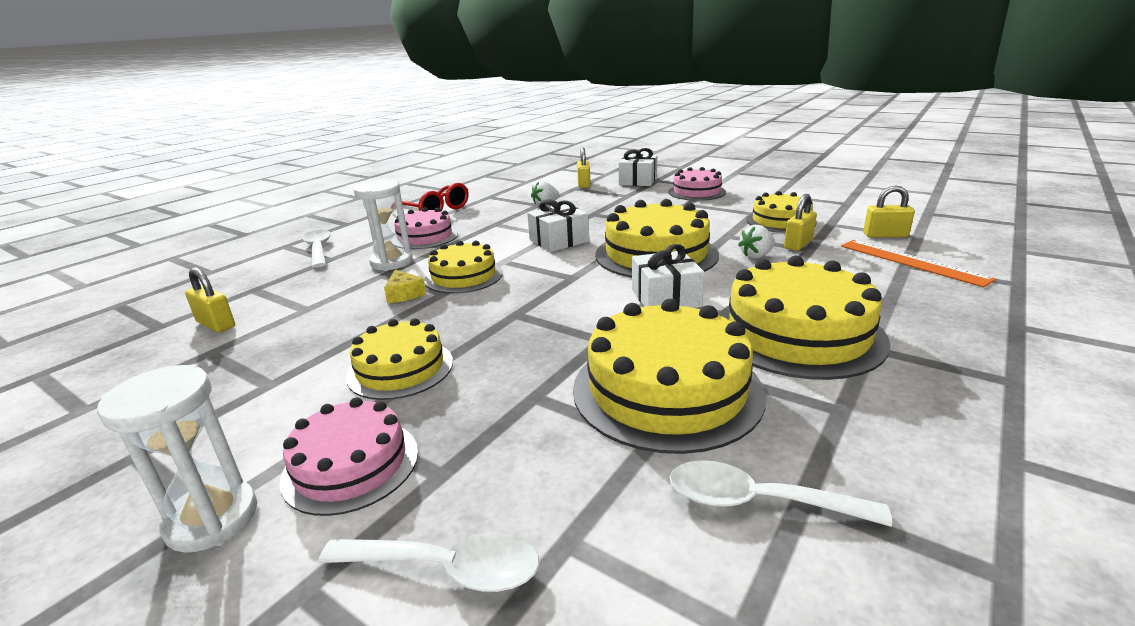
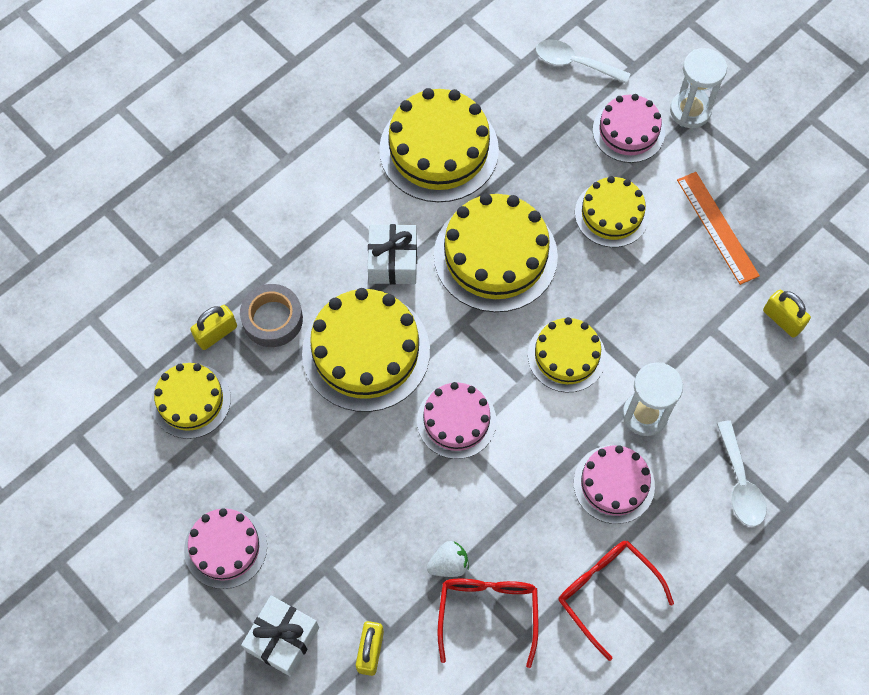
camera: 170 degrees left, 40 degrees up
(404, 294) = (622, 332): yellow cheese -> none
(515, 198) = (488, 612): none -> red glasses
(559, 241) = (456, 420): white gift -> pink cake
(756, 256) = (272, 319): white strawberry -> grey tape
(757, 502) = (429, 66): white spoon -> none
(797, 333) = (322, 186): yellow cake -> yellow cake (495, 255)
(885, 235) = (118, 328): yellow padlock -> none
(912, 262) = (148, 266): orange ruler -> orange ruler (717, 227)

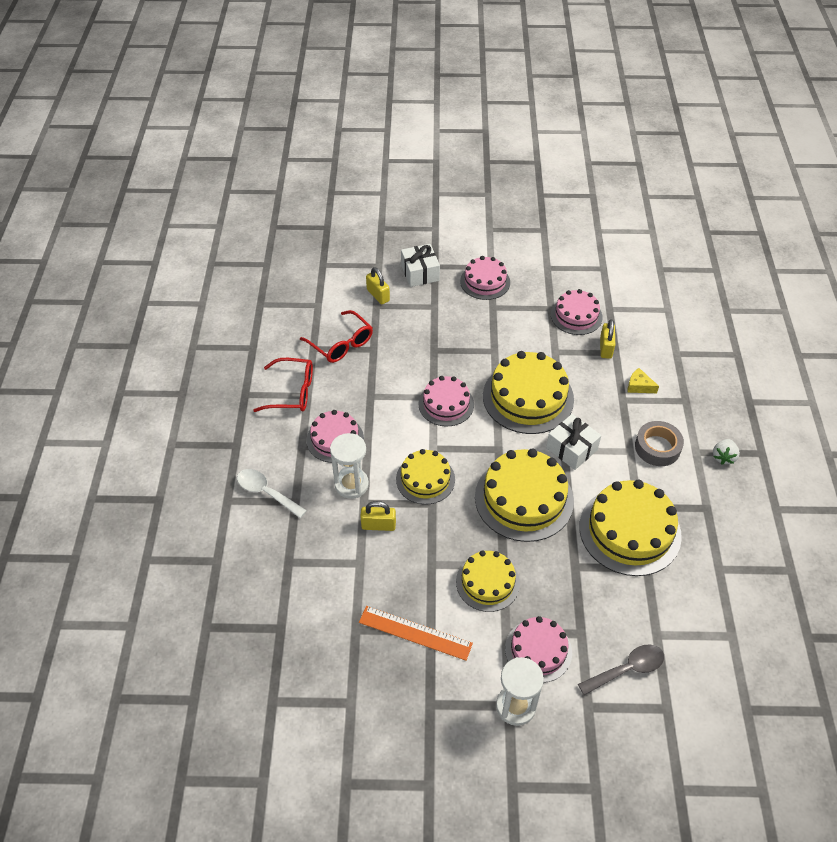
camera: 135 degrees right, 15 degrees down
(191, 401) = (576, 316): yellow cake -> pink cake
(245, 263) = (639, 386): none -> yellow cheese
(272, 319) = (590, 374): grey tape -> grey tape (657, 447)
(448, 564) = (380, 347): white strawberry -> white strawberry (723, 457)
(574, 63) = (627, 669): white spoon -> grey spoon
(782, 320) = (319, 606): yellow padlock -> yellow padlock (378, 525)

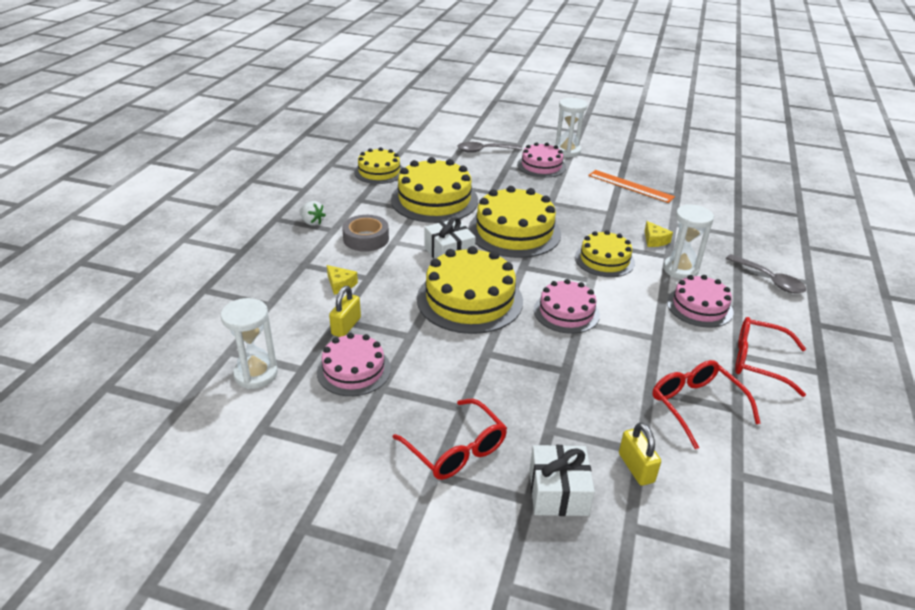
camera: 165 degrees left, 15 degrees down
(266, 492) = (769, 280): white spoon -> grey spoon
(378, 525) = (654, 240): yellow padlock -> yellow cheese
(485, 281) = (456, 450): pink cake -> red glasses
(487, 582) = (566, 197): yellow cake -> yellow cake (379, 172)
(635, 298) = (256, 374): none -> white hourglass
(723, 457) = (312, 222): white strawberry -> white strawberry turned 90 degrees clockwise

